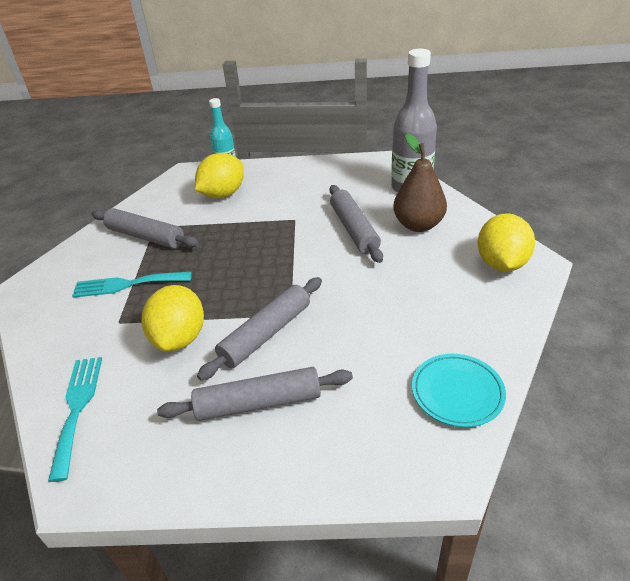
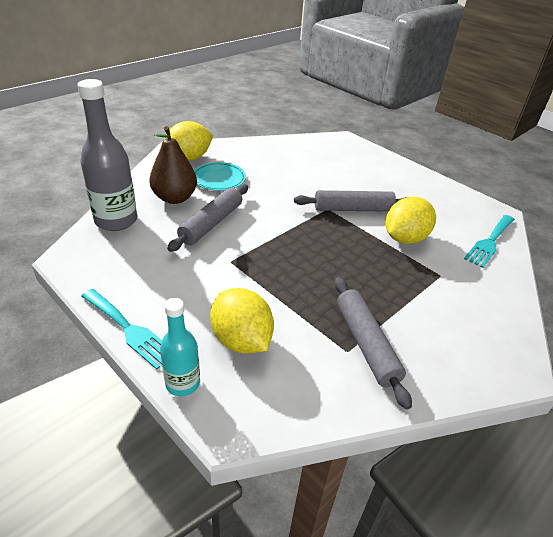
camera: 140 degrees left, 0 degrees up
(127, 284) = (416, 301): turquoise fork -> turquoise fork (129, 330)
(223, 194) = (241, 340): yellow lemon -> yellow lemon turned 60 degrees clockwise
(258, 402) = (389, 189): grey rolling pin -> none
(457, 392) = (304, 146): turquoise plate -> turquoise plate (218, 179)

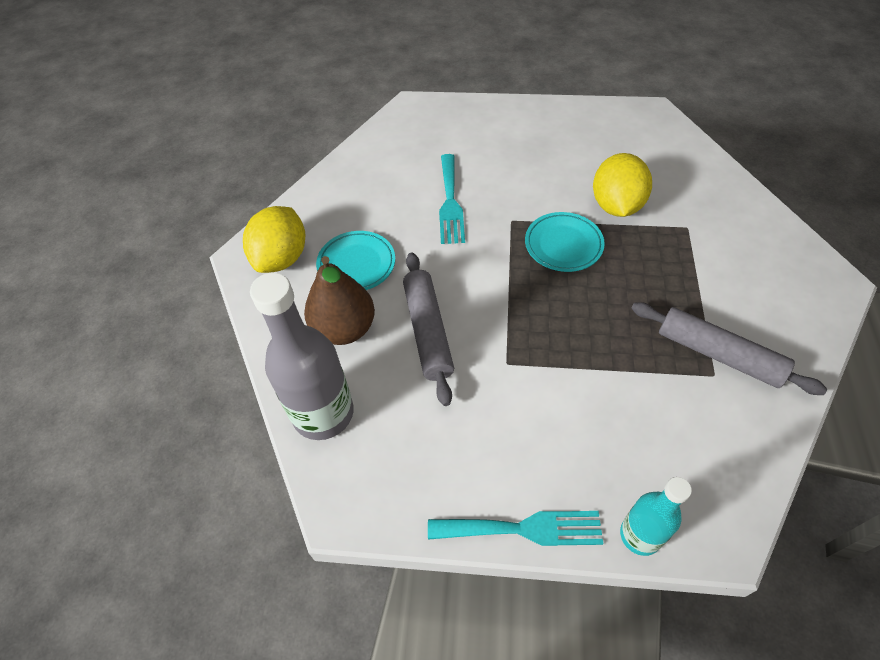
camera: 35 degrees left, 15 degrees up
(241, 340) = (627, 444): yellow lemon -> none
(342, 235) = (563, 245): none -> turquoise plate
(353, 209) = (533, 202): grey rolling pin -> none
(489, 242) = (681, 156): turquoise fork -> turquoise fork (450, 203)

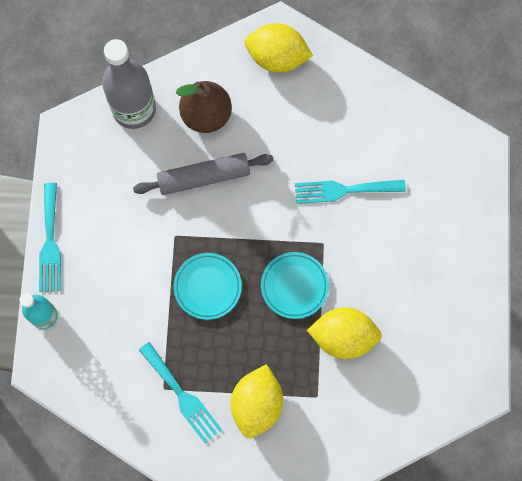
camera: 85 degrees right, 20 degrees up
(356, 264) = (271, 117): turquoise plate -> turquoise plate (207, 287)
(710, 279) = (257, 404): none -> yellow lemon
(718, 354) = (182, 396): grey rolling pin -> turquoise fork

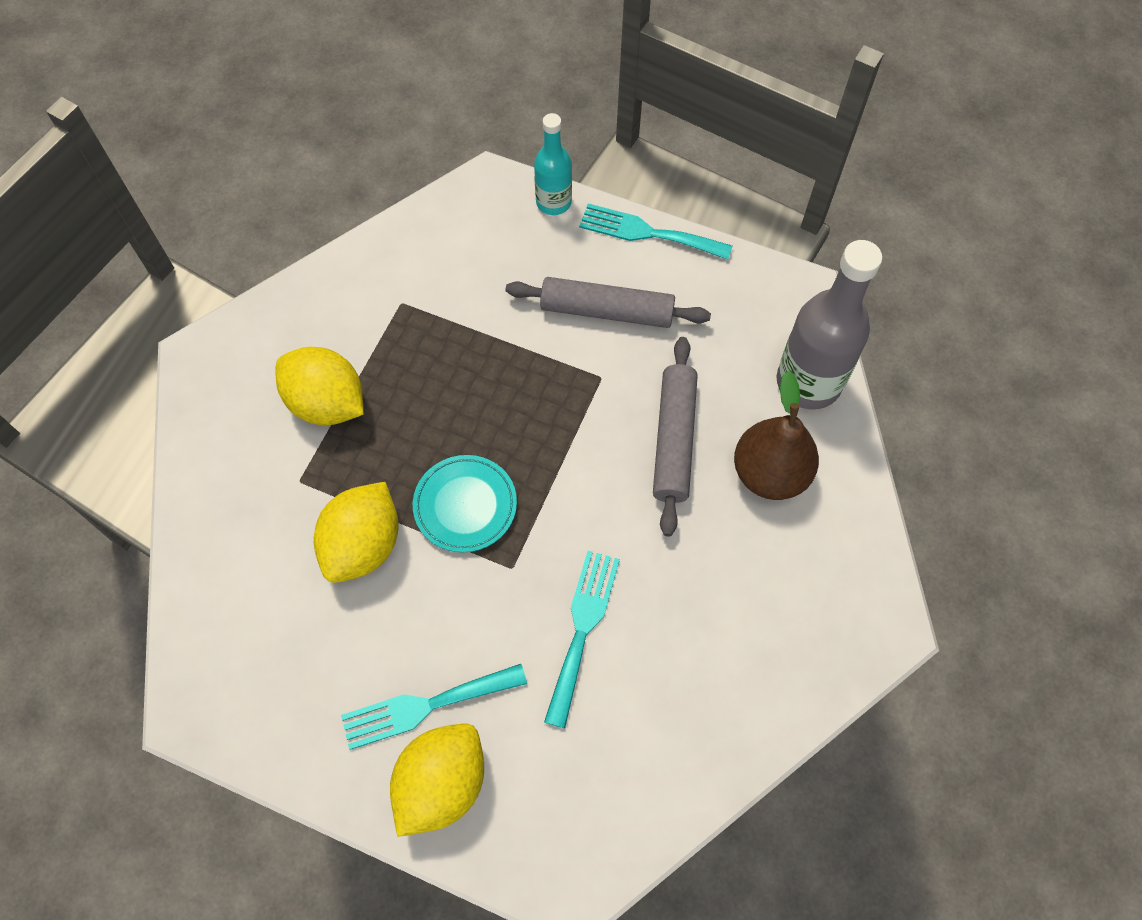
camera: 110 degrees right, 10 degrees down
(123, 249) = (607, 311): none -> grey rolling pin
(182, 396) = (382, 320): turquoise fork -> turquoise fork (426, 706)
(207, 287) = (512, 394): turquoise plate -> none
(277, 57) = (836, 607): yellow lemon -> yellow lemon (442, 784)

